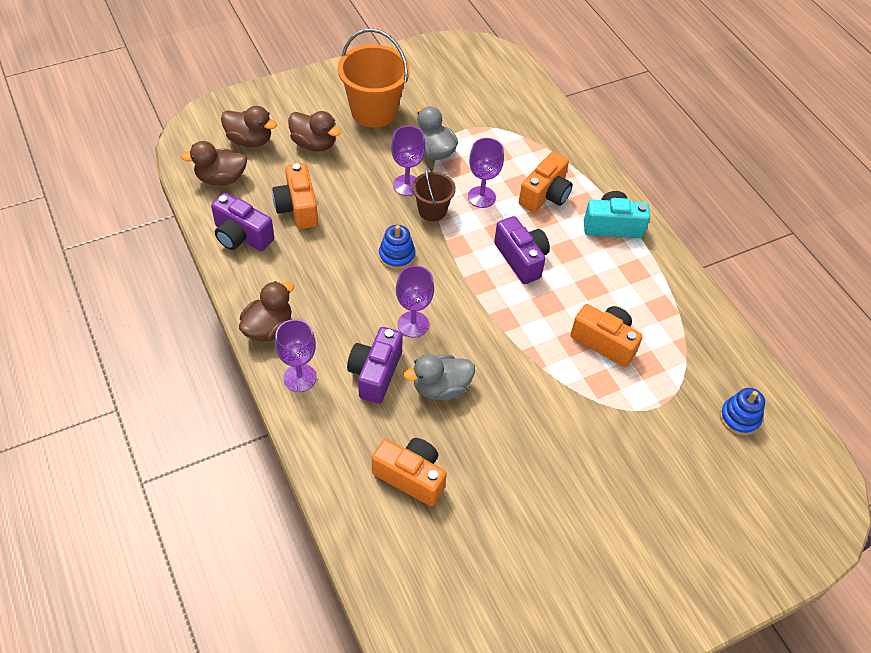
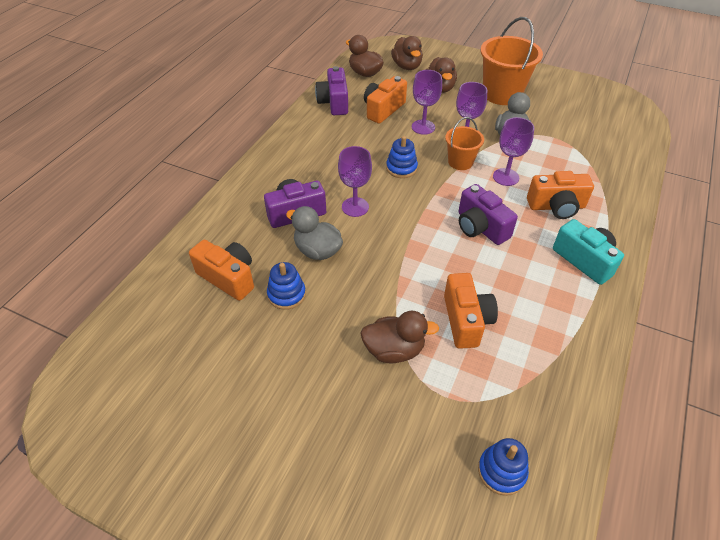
camera: 55 degrees right, 5 degrees down
(268, 328) = (279, 150): brown duck -> brown duck (394, 350)
(300, 378) = (256, 182): purple goblet -> purple goblet (423, 127)
(411, 477) = (228, 277): orange camera -> orange camera turned 45 degrees counterclockwise
(432, 210) = (460, 162): brown bucket -> orange bucket
(472, 444) = (286, 294): none -> blue stacking toy
(521, 259) = (480, 227): purple camera -> purple camera turned 120 degrees clockwise

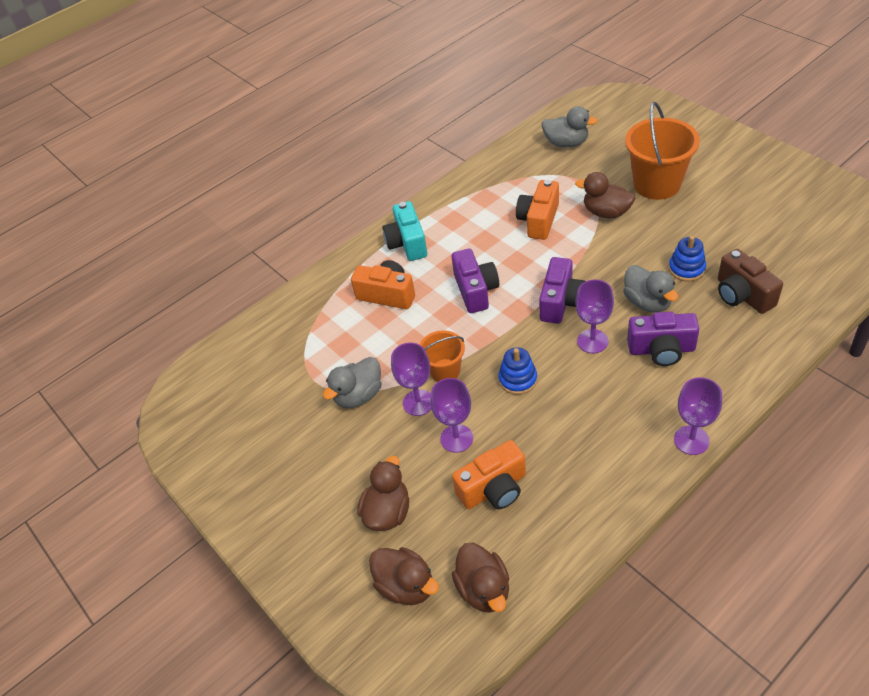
camera: 150 degrees left, 0 degrees up
(228, 277) = (742, 295): orange camera -> brown camera
(334, 102) = (561, 526): purple camera -> purple camera (561, 302)
(407, 66) = (406, 586): brown duck -> brown duck turned 120 degrees clockwise
(501, 471) = (566, 143): blue stacking toy -> grey duck
(502, 94) = (311, 472): orange bucket -> orange bucket (657, 184)
(505, 177) = (409, 339): purple goblet -> purple goblet (691, 440)

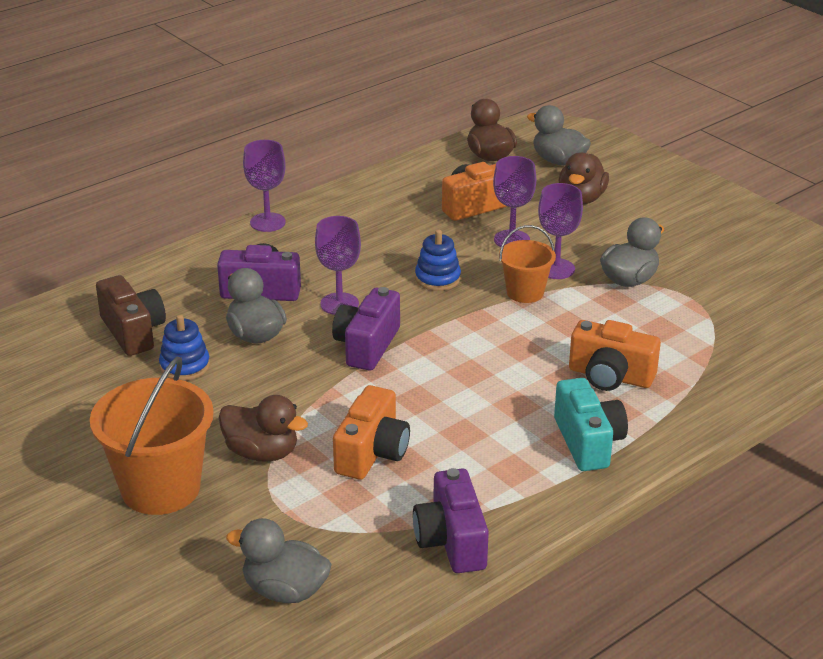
camera: 175 degrees right, 15 degrees down
(406, 586) = (558, 161): brown duck -> grey duck
(475, 290) = (481, 369): purple camera -> purple camera (451, 541)

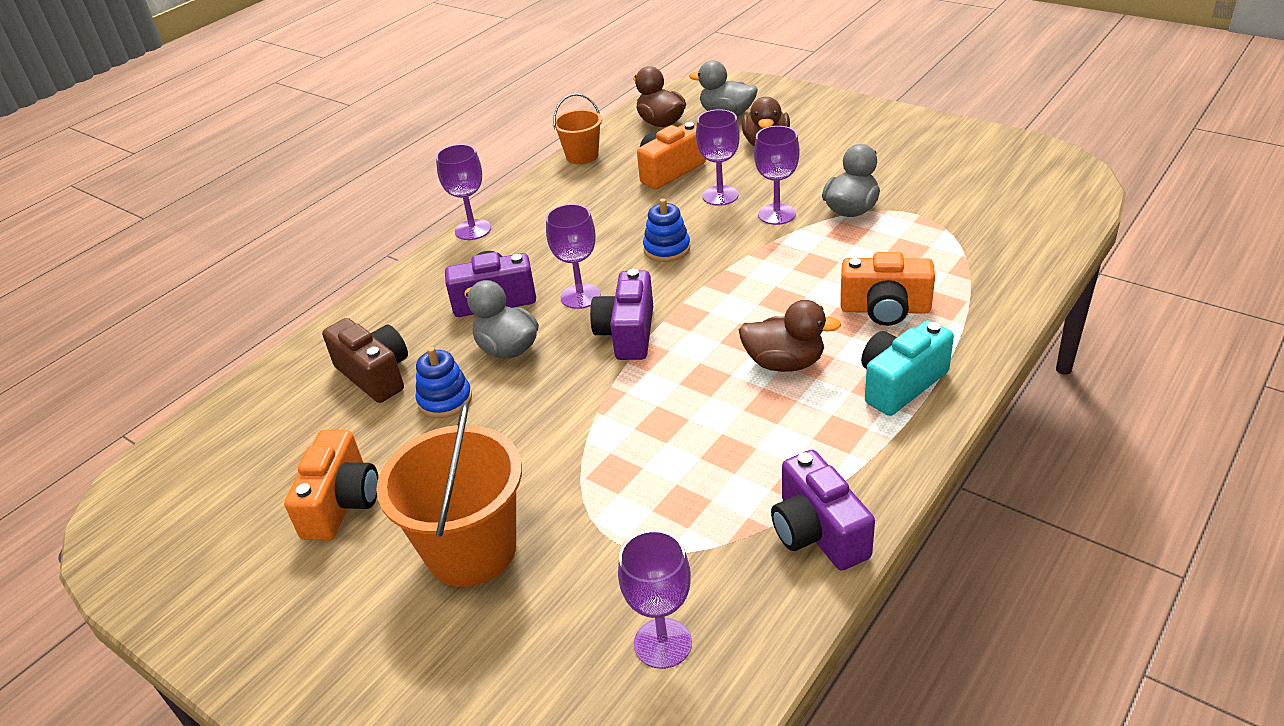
camera: 10 degrees left, 5 degrees up
(262, 453) = (567, 479): brown duck -> brown duck (784, 363)
(285, 590) = (663, 643): grey duck -> purple goblet
(372, 453) = (685, 450): orange camera -> orange camera (342, 503)
(525, 292) = (758, 244): orange bucket -> orange bucket (582, 156)
(588, 442) = (900, 384): turquoise camera -> turquoise camera turned 105 degrees counterclockwise

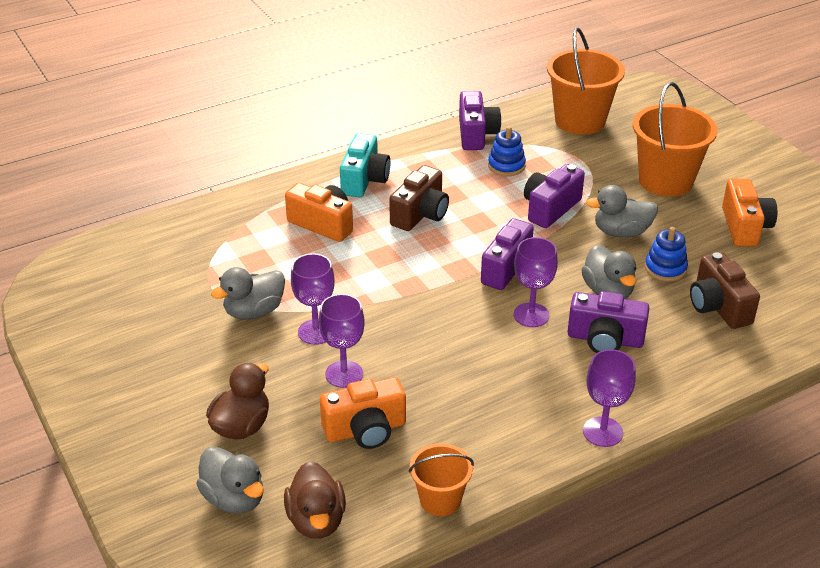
camera: 160 degrees left, 0 degrees up
(342, 503) = (744, 227): orange camera -> orange camera turned 150 degrees clockwise
(514, 431) = (621, 232): none -> grey duck
(624, 433) = (550, 208): none -> purple camera
(663, 643) = (580, 121): purple goblet -> orange bucket
(667, 249) = (433, 333): blue stacking toy -> blue stacking toy (506, 166)
(784, 363) = (420, 214): brown duck -> brown camera
(900, 384) = (364, 180): turquoise camera -> turquoise camera turned 60 degrees counterclockwise

